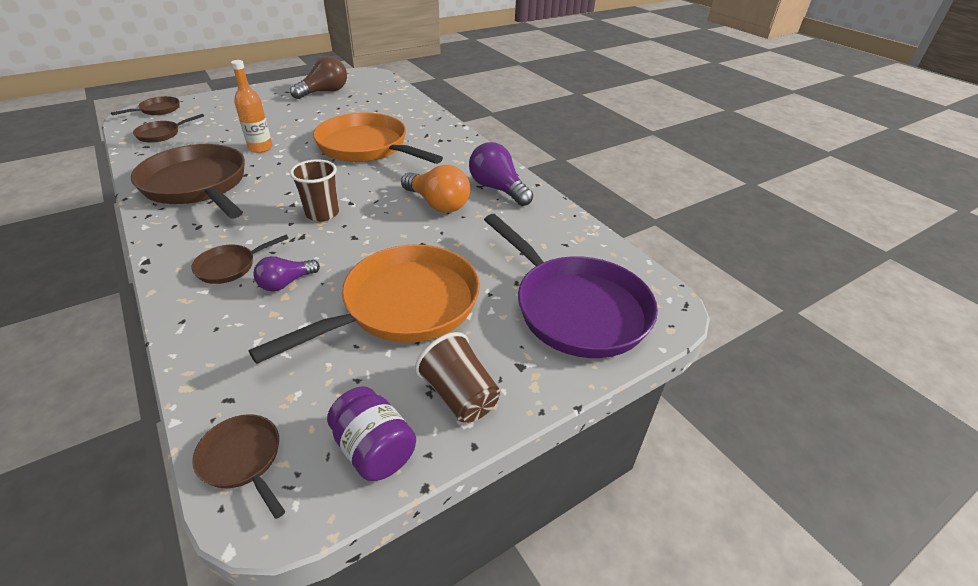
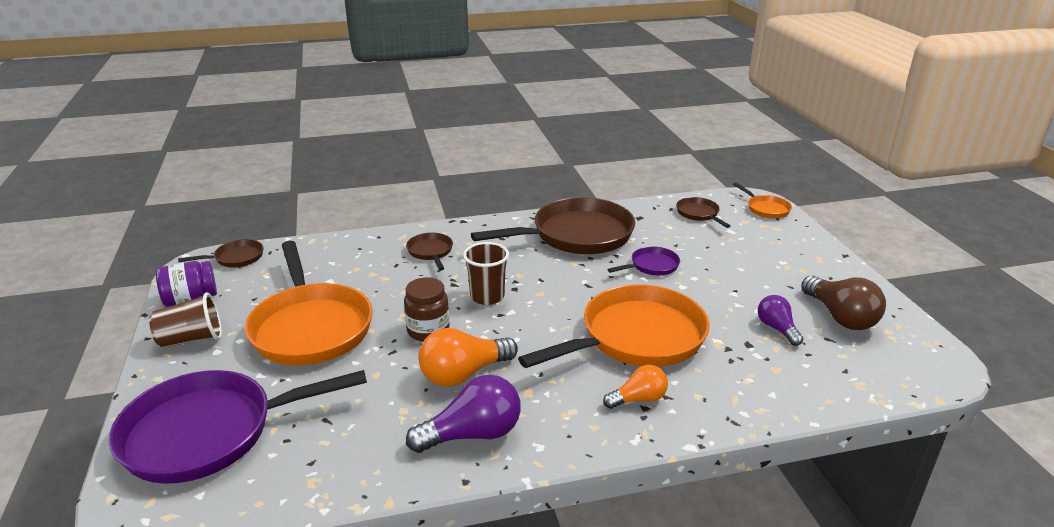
camera: 110 degrees right, 10 degrees down
(158, 110) = (766, 209): brown pan -> orange pan
(260, 148) = (651, 266): orange bottle -> purple pan
(286, 283) = (389, 275): purple light bulb -> purple light bulb (777, 328)
(386, 232) = (428, 330): none -> brown jar
(433, 142) = (638, 399): none -> orange light bulb

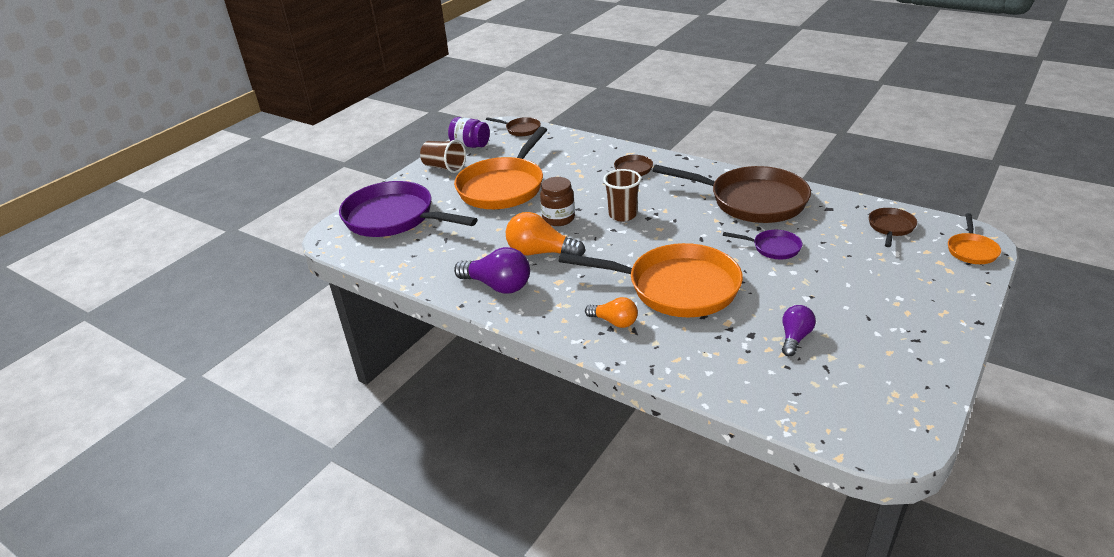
camera: 50 degrees right, 5 degrees up
(840, 317) = (869, 360): brown light bulb -> none

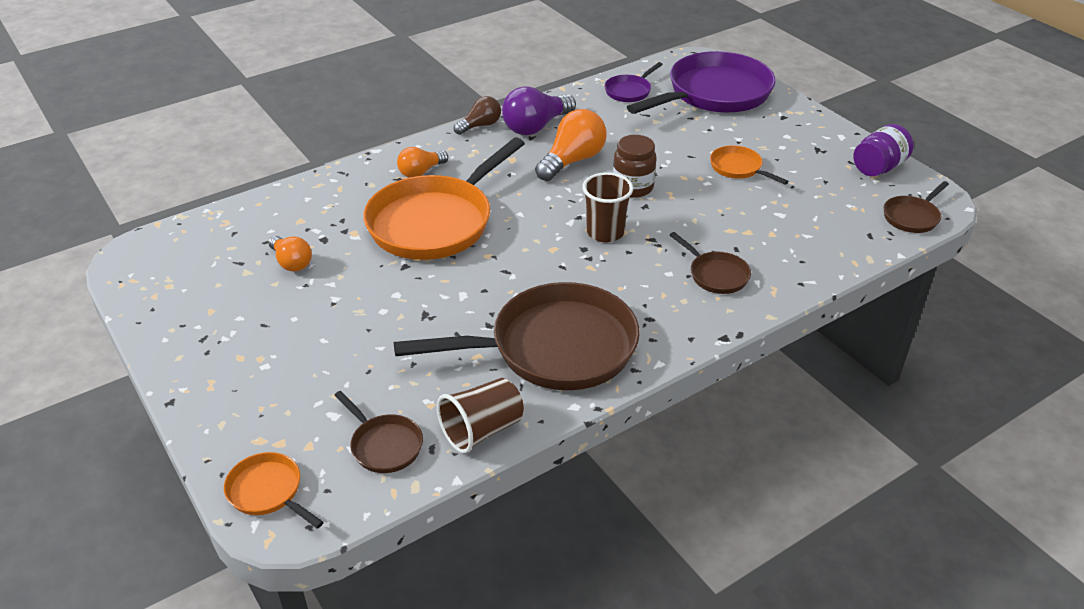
camera: 110 degrees right, 5 degrees up
(444, 167) = (820, 139): brown cup -> brown cup (482, 430)
(503, 187) = (738, 168): orange pan -> orange pan, size x0.45
(514, 317) = (480, 125): none -> brown light bulb
(752, 201) = (554, 348): brown pan -> brown pan turned 150 degrees counterclockwise
(773, 248) = (438, 317): purple pan -> purple pan (629, 91)
(795, 338) = (291, 262): purple light bulb -> orange light bulb

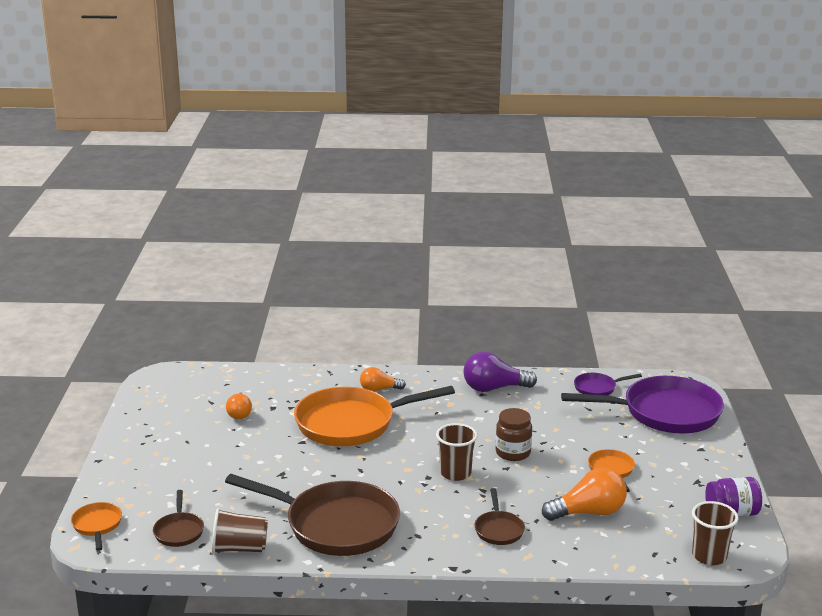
camera: 35 degrees right, 15 degrees down
(480, 125) = (455, 374): brown light bulb -> none
(572, 161) = (491, 420): orange light bulb -> orange light bulb (589, 512)
(912, 217) = (709, 556): brown pan -> brown cup

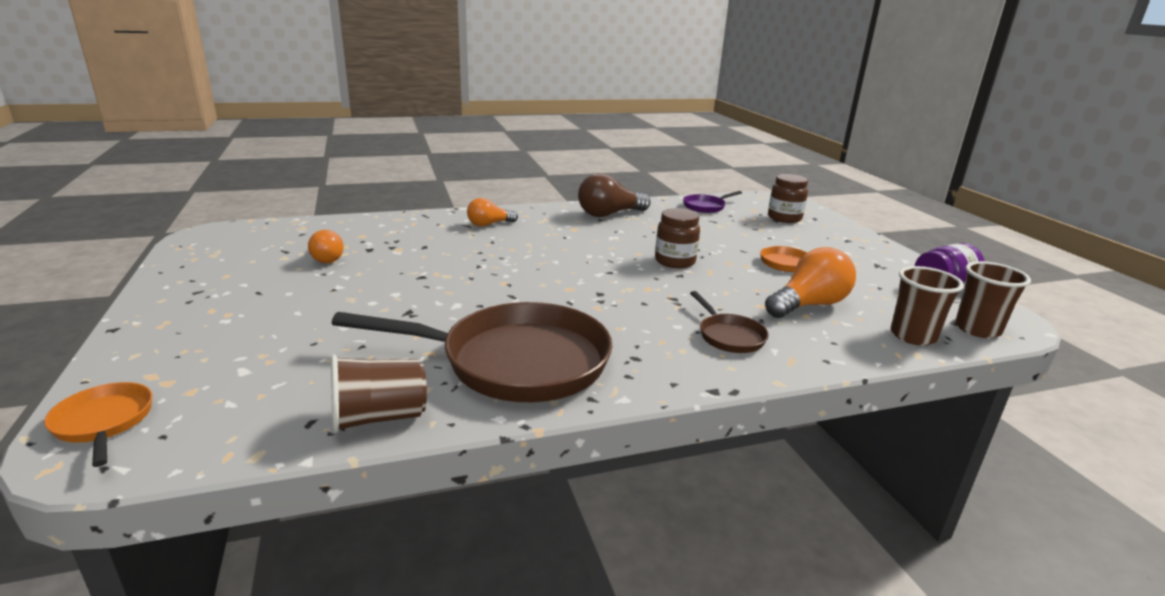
camera: 20 degrees left, 0 degrees up
(179, 531) = (264, 408): brown pan -> none
(351, 423) = (474, 254): orange pan -> none
(455, 473) = (628, 286): brown cup -> brown cup (913, 336)
(494, 388) = (609, 214): purple light bulb -> brown light bulb
(665, 413) = (784, 218): purple pan -> brown jar

